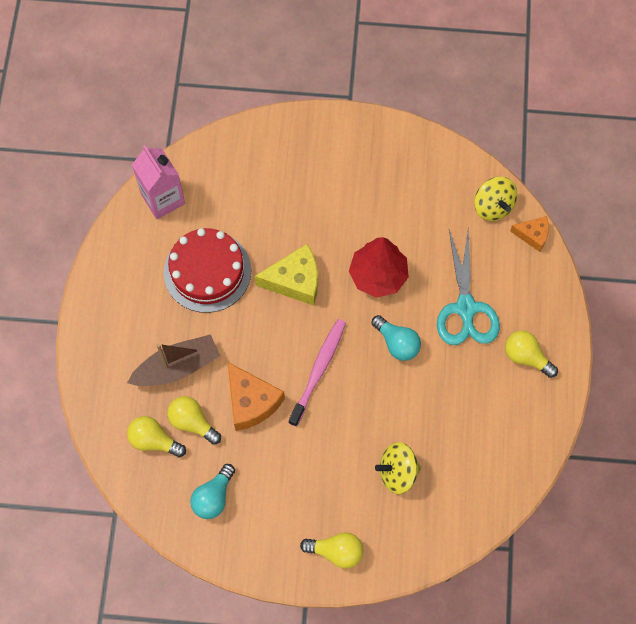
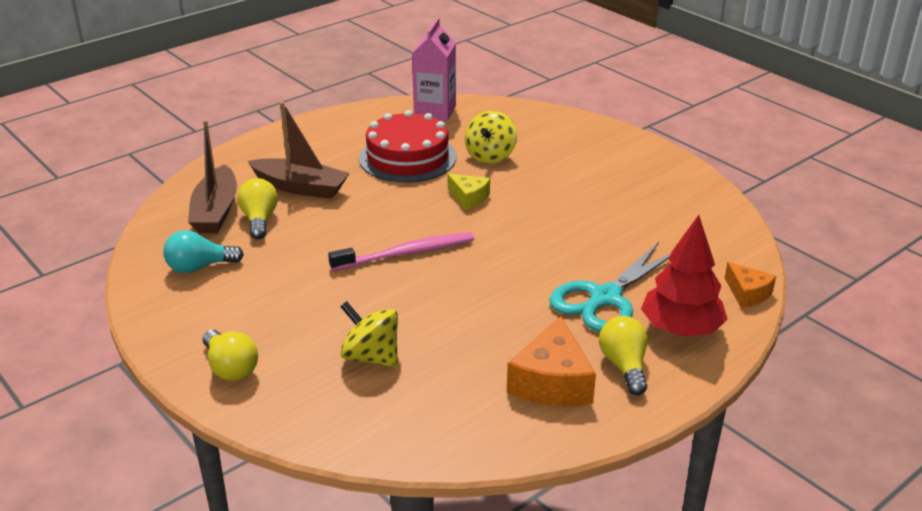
camera: 45 degrees right, 35 degrees down
(154, 440) = (216, 211): yellow light bulb -> brown boat
(251, 402) = (322, 237): orange cheese -> orange cheese (552, 382)
(295, 281) = (469, 198): yellow cheese -> yellow cheese, size x0.59
(378, 276) = (547, 233): red tree -> red tree (681, 329)
(397, 343) = (502, 279): turquoise light bulb -> none
(493, 206) = (726, 255): yellow spinning top -> yellow spinning top (490, 156)

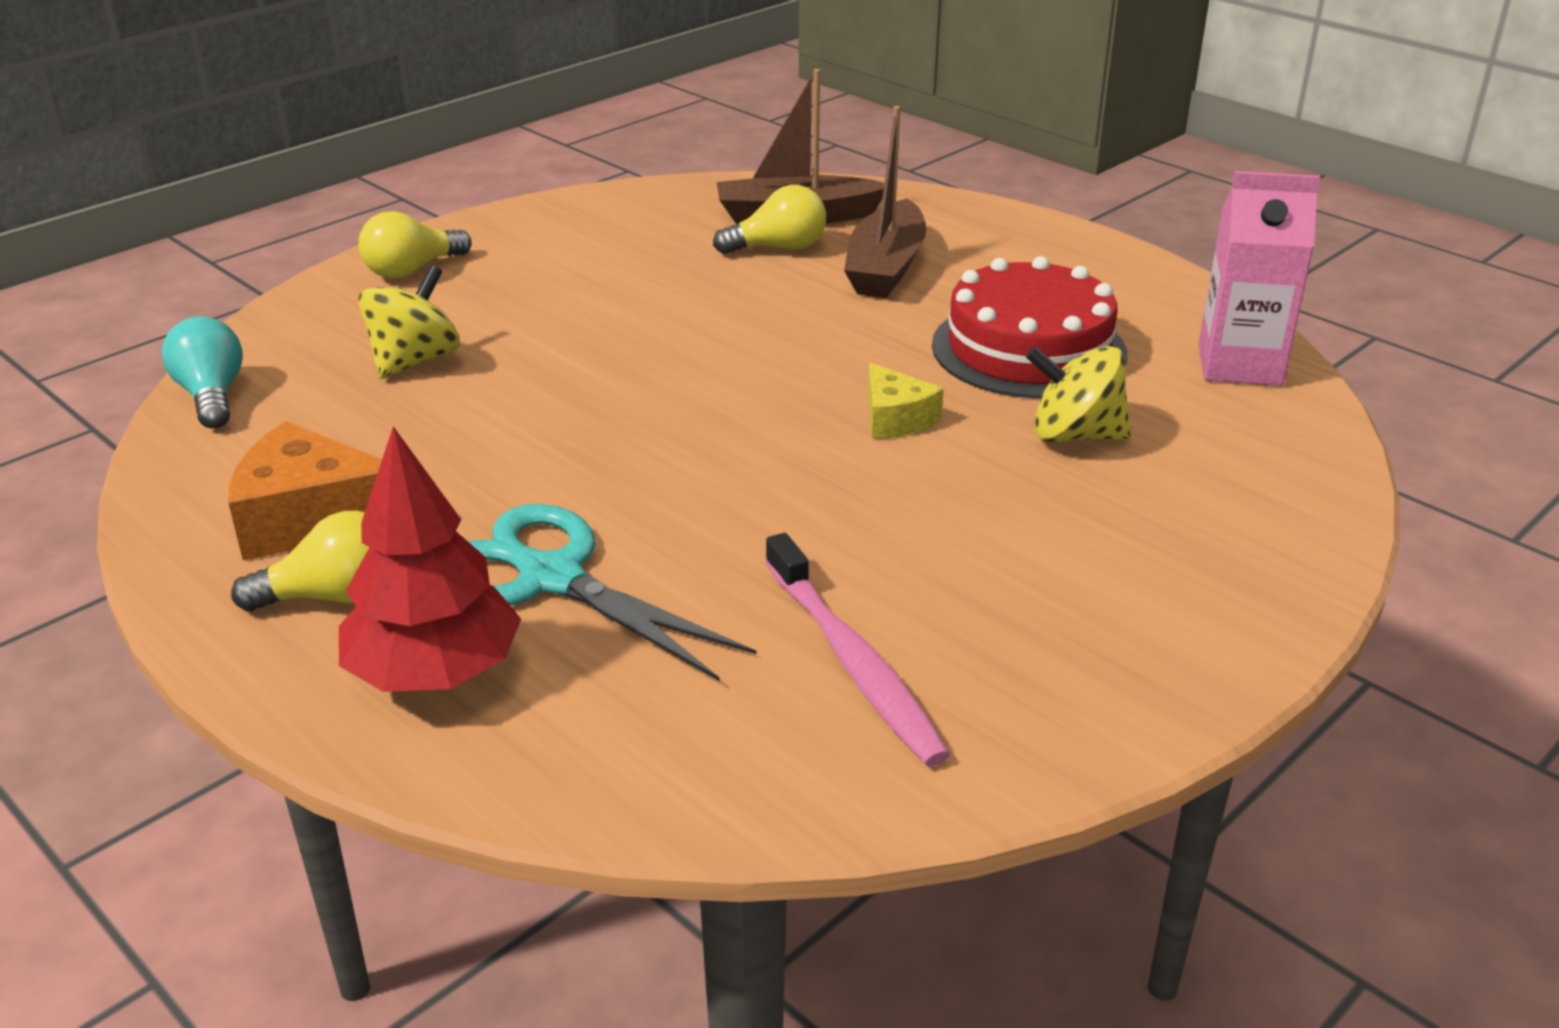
camera: 85 degrees right, 0 degrees up
(199, 267) = (646, 224): turquoise light bulb -> turquoise light bulb (212, 396)
(406, 253) = (693, 369): pink toothbrush -> pink toothbrush (853, 663)
(469, 198) = (895, 418): yellow cheese -> yellow cheese turned 60 degrees counterclockwise
(747, 293) = (557, 787): orange cheese -> none

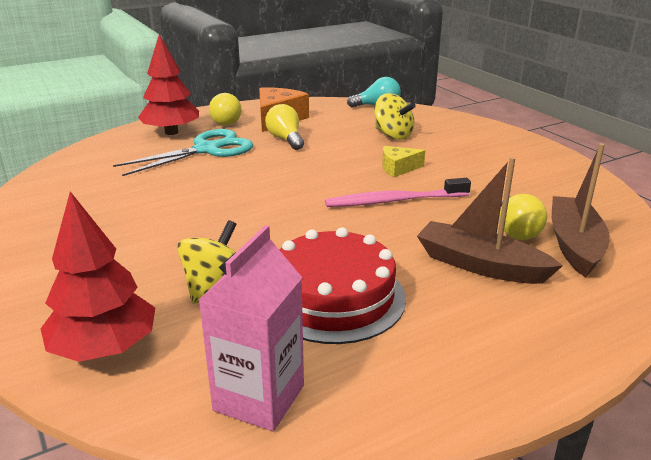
camera: 105 degrees right, 5 degrees down
(412, 270) = (490, 137): yellow light bulb -> yellow light bulb (285, 139)
(853, 663) = (98, 194): pink toothbrush -> pink toothbrush (394, 201)
(895, 418) = (274, 233): yellow cheese -> yellow cheese (398, 168)
(1266, 482) = (105, 349): none -> red tree

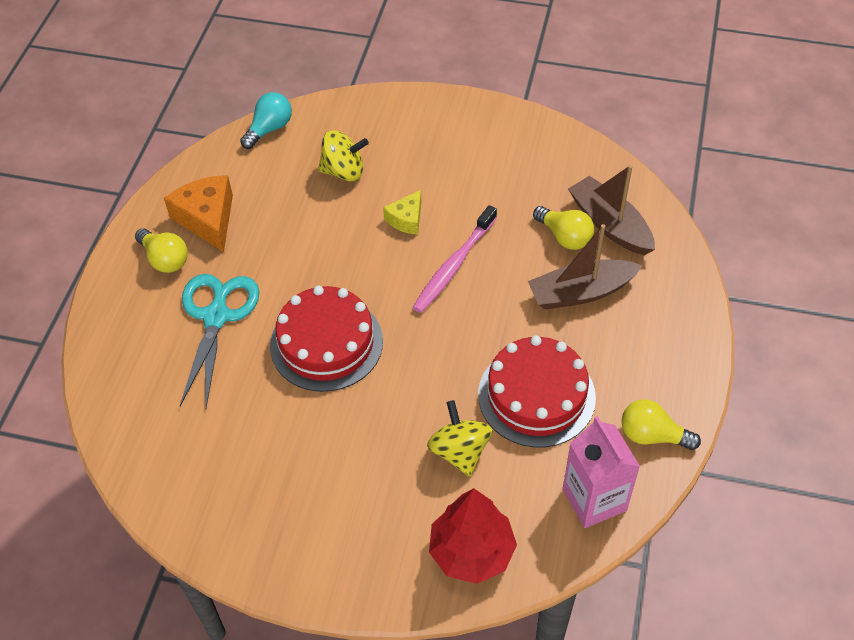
camera: 45 degrees left, 25 degrees up
(171, 132) = (139, 317): red tree -> none
(241, 189) = (326, 343): none -> red cake
(285, 139) = (262, 247): yellow light bulb -> yellow light bulb (652, 435)

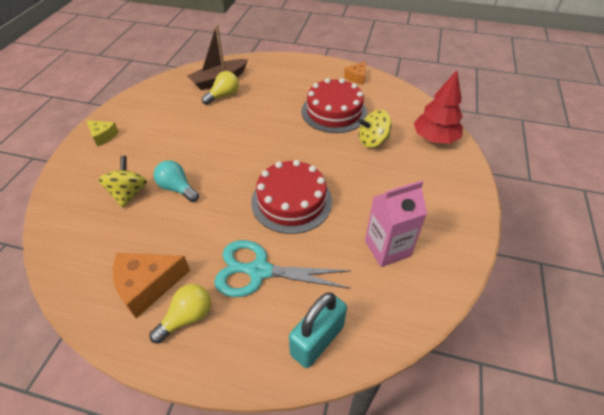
camera: 90 degrees left, 5 degrees down
(122, 376) = (317, 340): none -> turquoise padlock
(269, 129) = (55, 244): turquoise light bulb -> turquoise light bulb (177, 188)
(406, 219) = (189, 160): yellow cheese -> yellow cheese (103, 136)
(453, 265) = (235, 139): pink toothbrush -> none
(581, 292) = (265, 93): brown boat -> none
(594, 499) = (395, 97): pink carton -> pink carton (387, 248)
(652, 435) = (357, 77): yellow light bulb -> orange cheese

